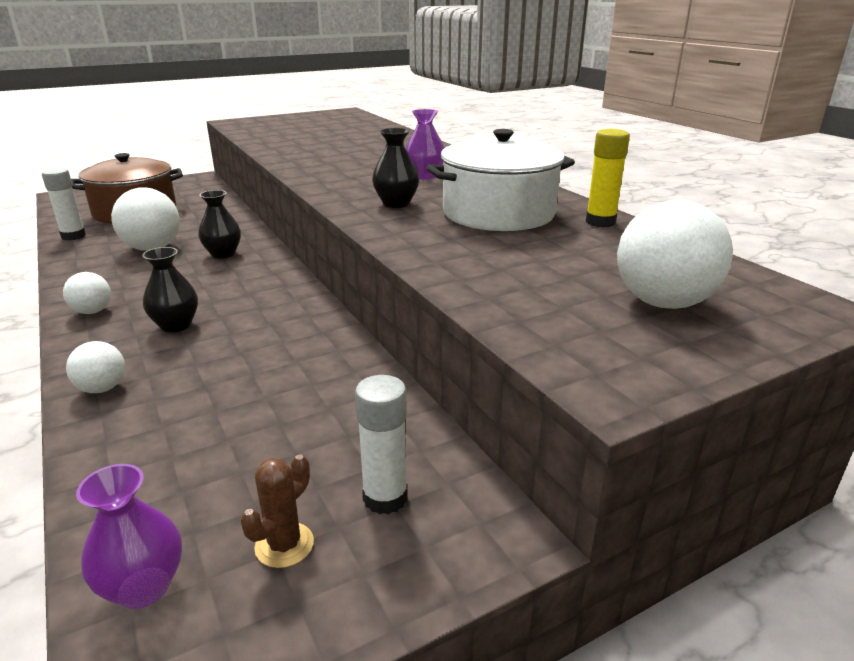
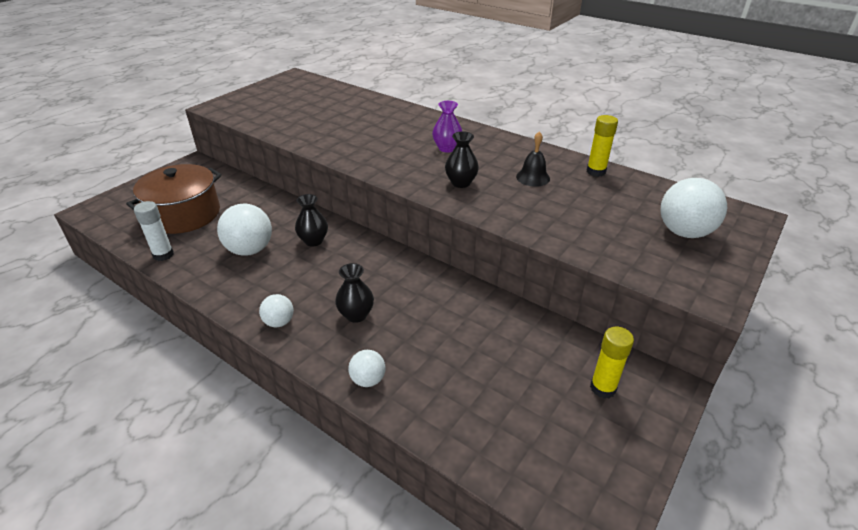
camera: 25 degrees left, 10 degrees up
(144, 587) = (542, 484): purple vase -> none
(284, 545) = (583, 433): brown cactus -> none
(385, 498) = (603, 388): white glue stick -> yellow glue stick
(498, 213) = (533, 177): white pot -> black bell

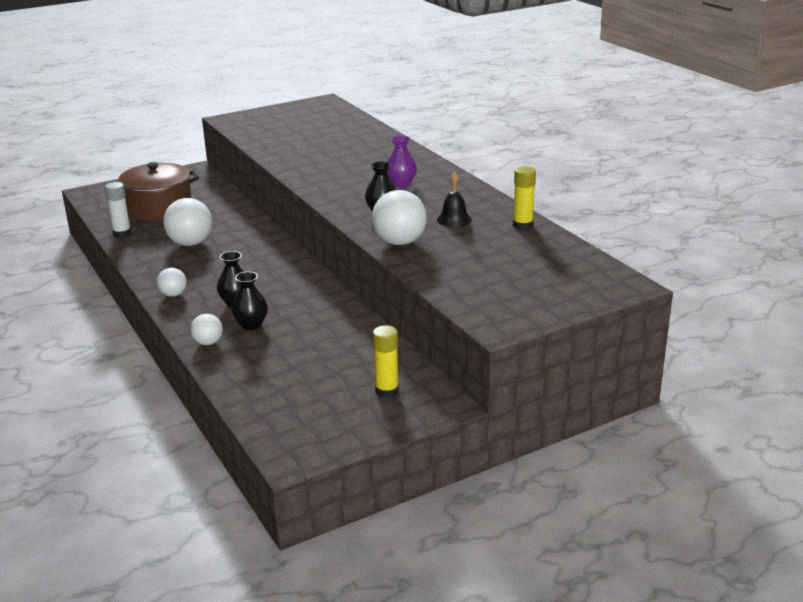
camera: 25 degrees right, 10 degrees down
(313, 241) = (247, 247): black vase -> black vase (251, 325)
(684, 232) = (541, 283): white ball -> white ball (399, 242)

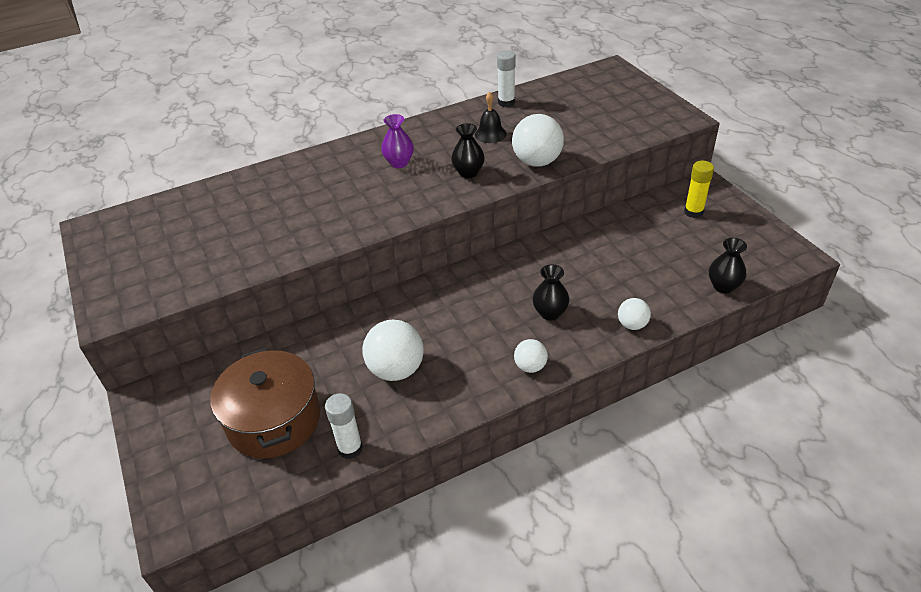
camera: 85 degrees left, 15 degrees up
(251, 325) = (595, 297): black vase -> black vase (723, 286)
(522, 225) = (506, 102): yellow glue stick -> white glue stick

